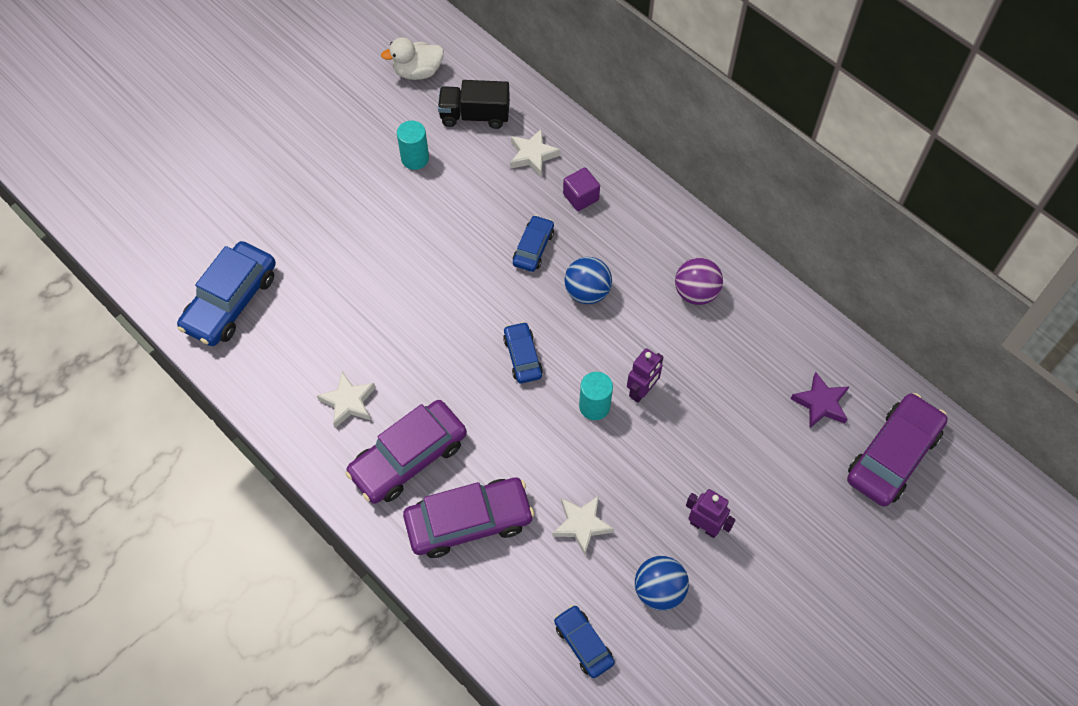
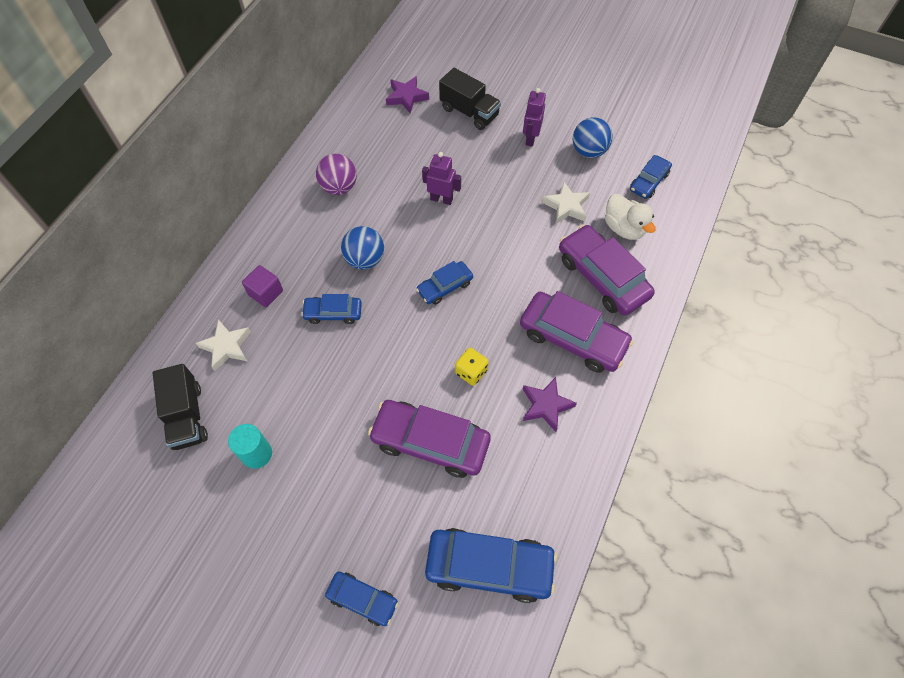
camera: 110 degrees left, 0 degrees up
(256, 204) = (362, 599): none -> blue car
(348, 402) = (546, 405): white star -> purple star
(414, 348) = (471, 372): none -> yellow dice
(417, 72) = (135, 497): white duck -> white duck (624, 228)
(594, 406) = (468, 225): turquoise cylinder -> none
(772, 468) = (469, 112): none -> black truck
(893, 455) = (430, 55): purple car -> purple car (430, 442)

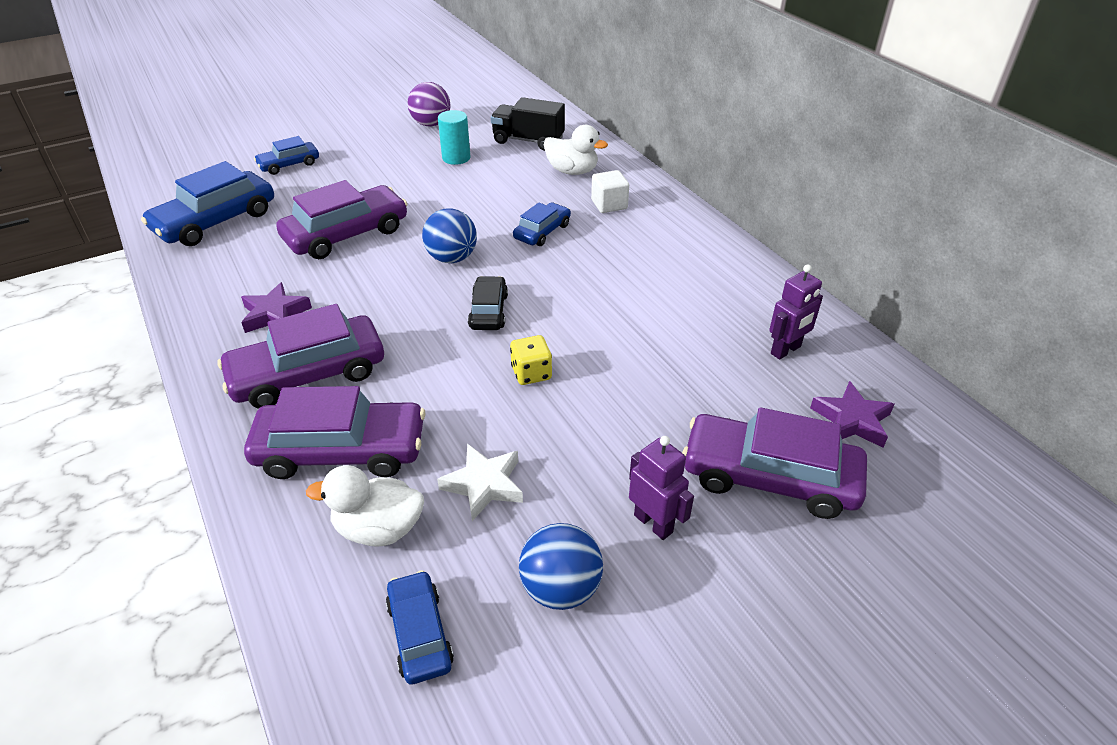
camera: 125 degrees right, 20 degrees down
(226, 347) = (572, 171): white star -> white duck
(266, 293) = (609, 204): purple cube -> white cube
(339, 187) = (712, 293): purple ball -> purple ball (431, 124)
(365, 259) = (586, 272): blue ball -> blue ball (452, 258)
(441, 199) = (617, 365): purple robot -> purple robot (786, 350)
(445, 287) = (488, 311): blue car -> black car
(469, 112) = (769, 477): black truck -> purple car
(471, 372) = (374, 284): yellow dice -> yellow dice (531, 373)

